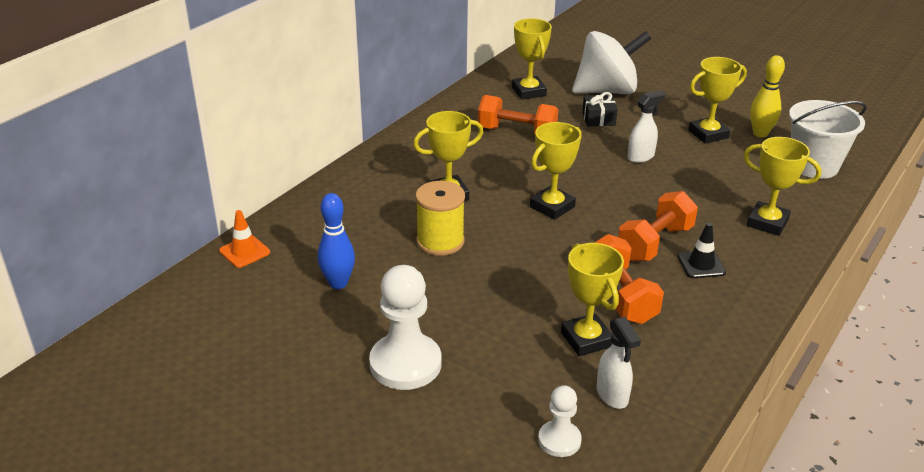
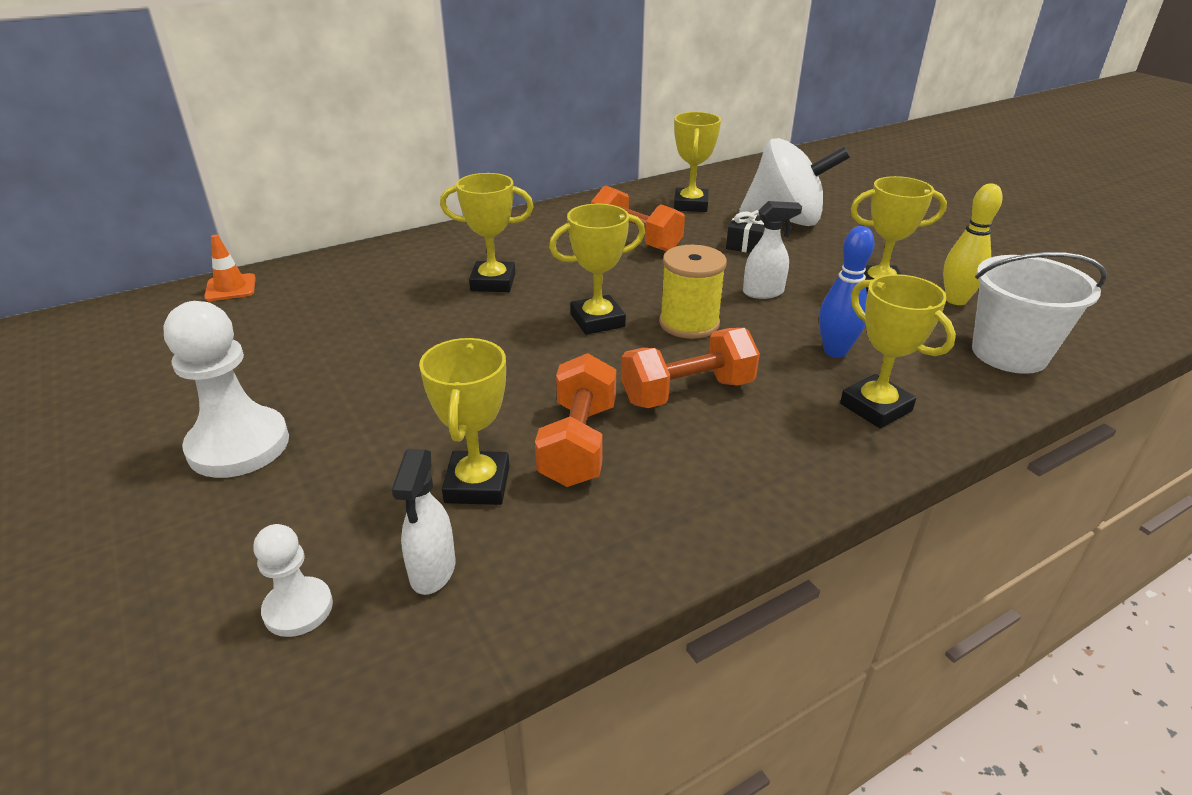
camera: 25 degrees right, 0 degrees up
(338, 283) = (277, 340): blue bowling pin -> blue bowling pin (835, 351)
(440, 241) = (431, 326): yellow spool -> yellow spool (689, 323)
(701, 264) = (728, 435): black traffic cone -> none

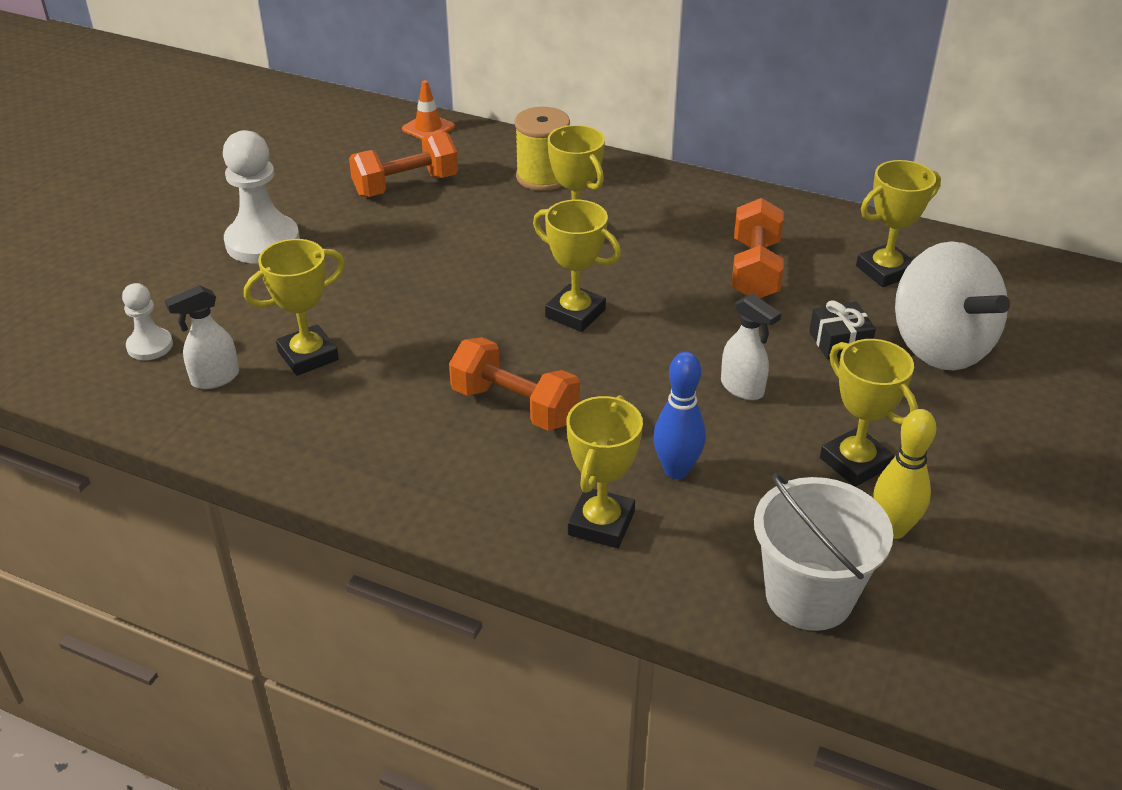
camera: 55 degrees right, 5 degrees up
(578, 444) = (393, 379): orange dumbbell -> orange dumbbell (406, 185)
(689, 323) = (628, 365): yellow spool -> yellow spool (542, 177)

